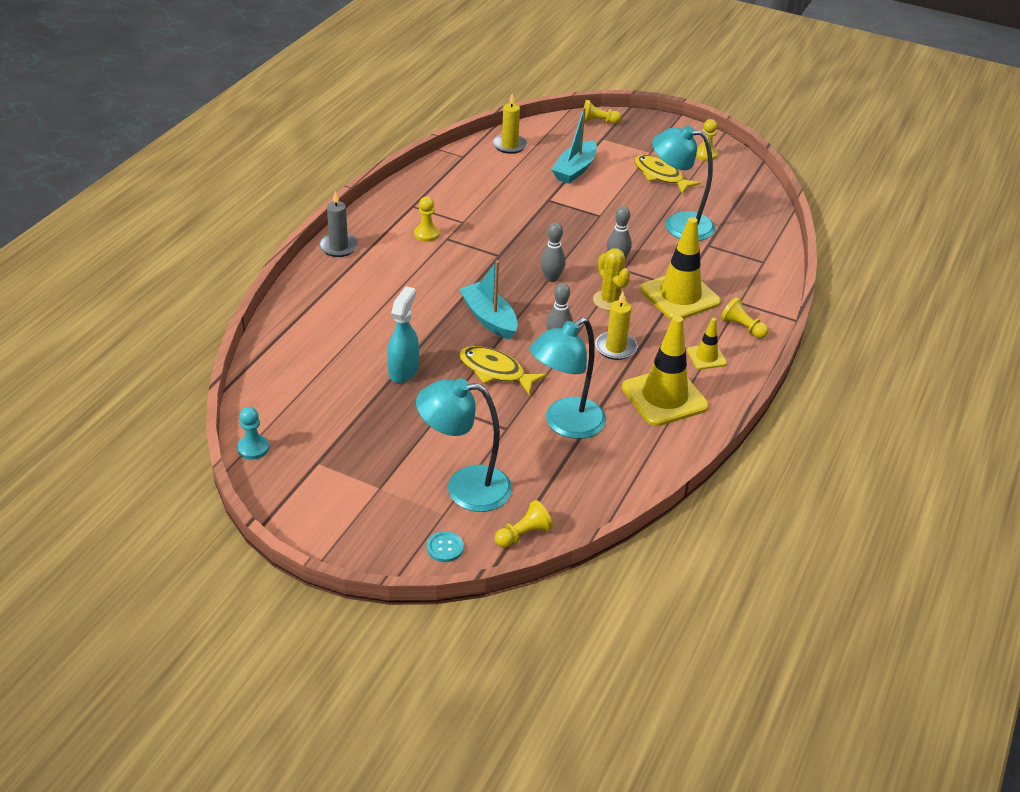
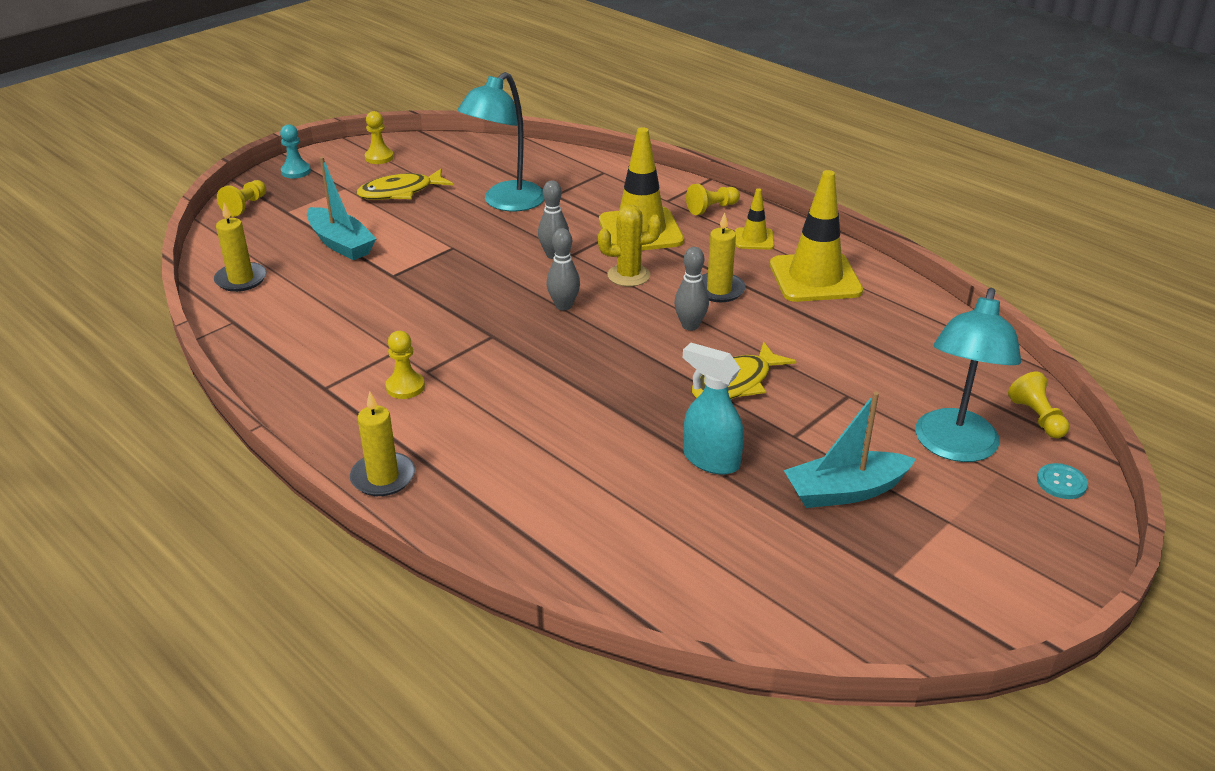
camera: 70 degrees left, 5 degrees down
(253, 448) = (851, 642): turquoise pawn -> turquoise pawn (296, 171)
(338, 247) = (383, 477): grey candle -> yellow candle
(489, 319) = (626, 368): turquoise boat -> turquoise boat (845, 491)
(565, 424) = (849, 351): turquoise lamp -> none

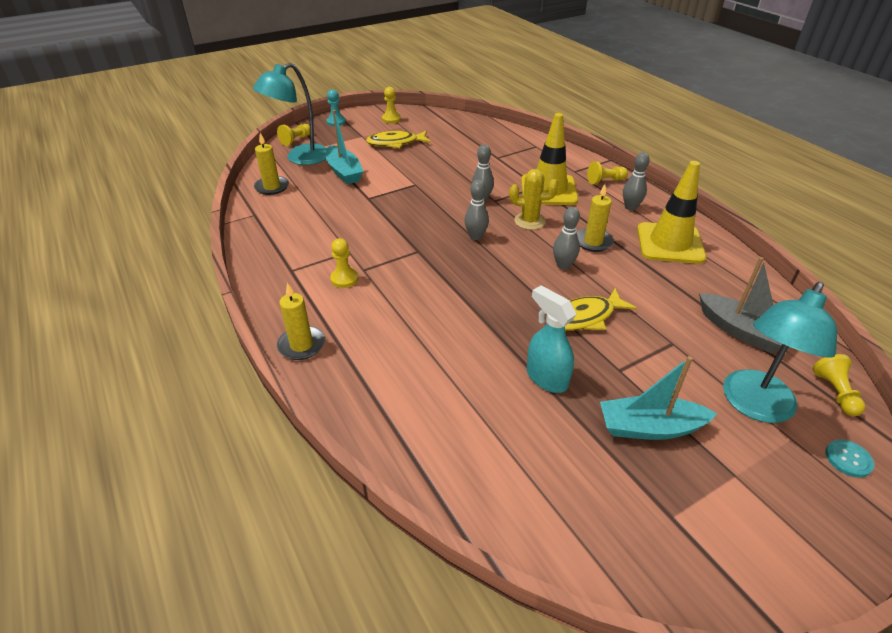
camera: 15 degrees right, 5 degrees up
(506, 203) = (462, 159): turquoise lamp -> turquoise lamp (300, 158)
(754, 239) = (630, 207): yellow traffic cone -> grey bowling pin
(922, 369) = (741, 331): none -> grey boat

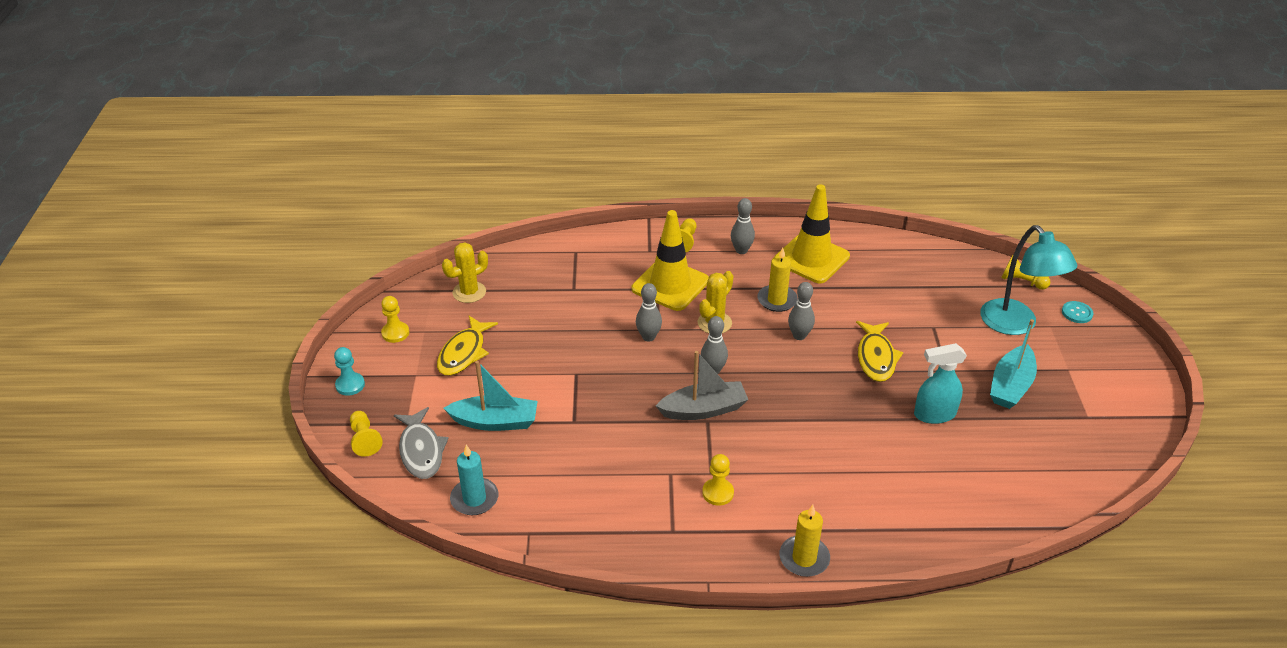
camera: 60 degrees left, 0 degrees up
(272, 187) = (474, 499): yellow candle -> turquoise candle
(300, 158) = (421, 450): turquoise lamp -> grey fish
(451, 127) = (469, 292): none -> yellow cactus
(741, 331) = (941, 286): grey boat -> grey boat (703, 409)

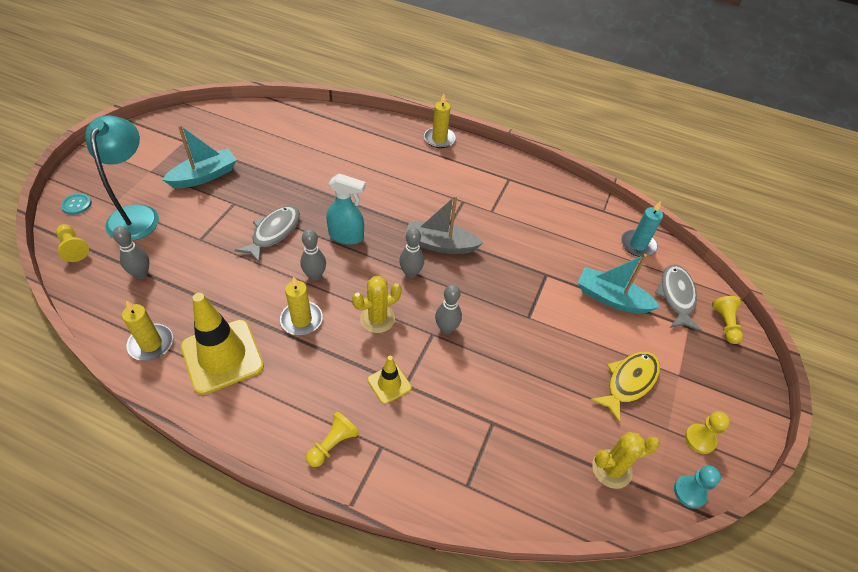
camera: 160 degrees left, 10 degrees up
(350, 385) = (743, 388): turquoise pawn -> turquoise pawn (689, 492)
(670, 285) = (389, 384): yellow traffic cone -> yellow traffic cone, size x0.50
(718, 493) = (467, 188): yellow pawn -> none
(741, 250) = (282, 400): grey bowling pin -> grey bowling pin (141, 274)
(871, 248) = (151, 344): none -> yellow candle
(876, 357) = (274, 232): yellow fish -> grey fish
(934, 414) = (279, 179): turquoise spray bottle -> turquoise spray bottle (346, 236)

